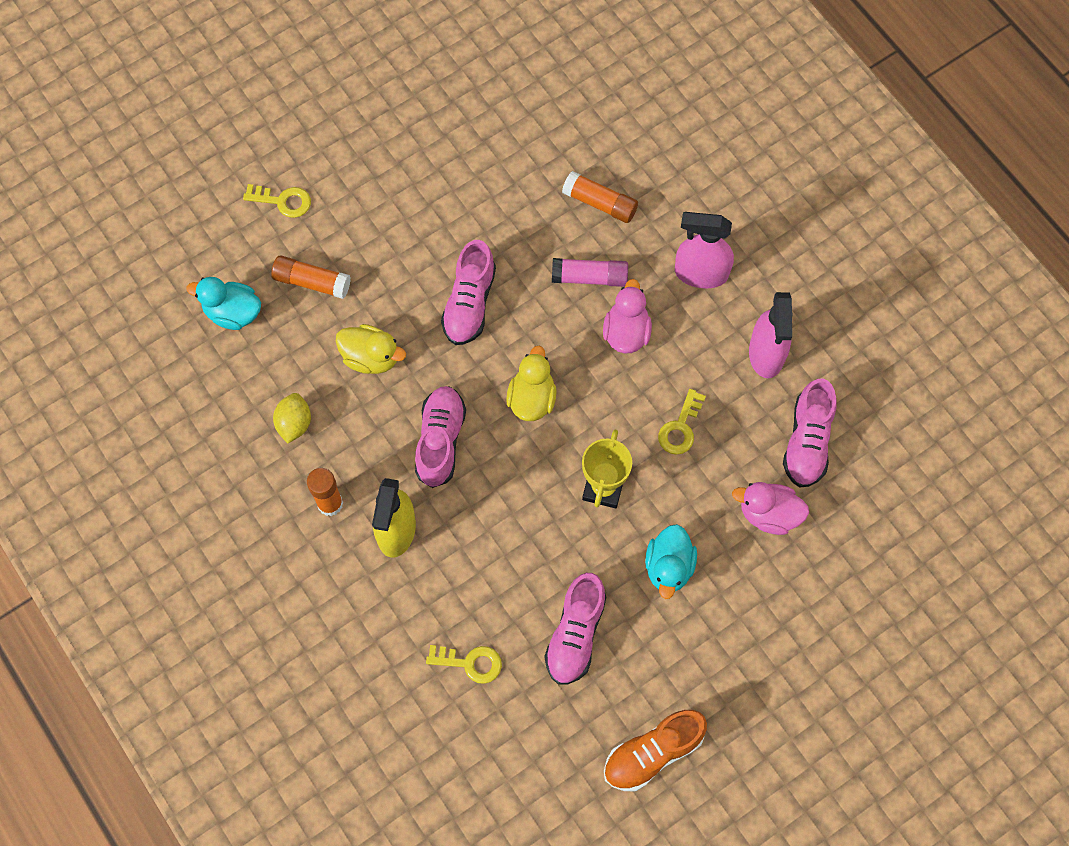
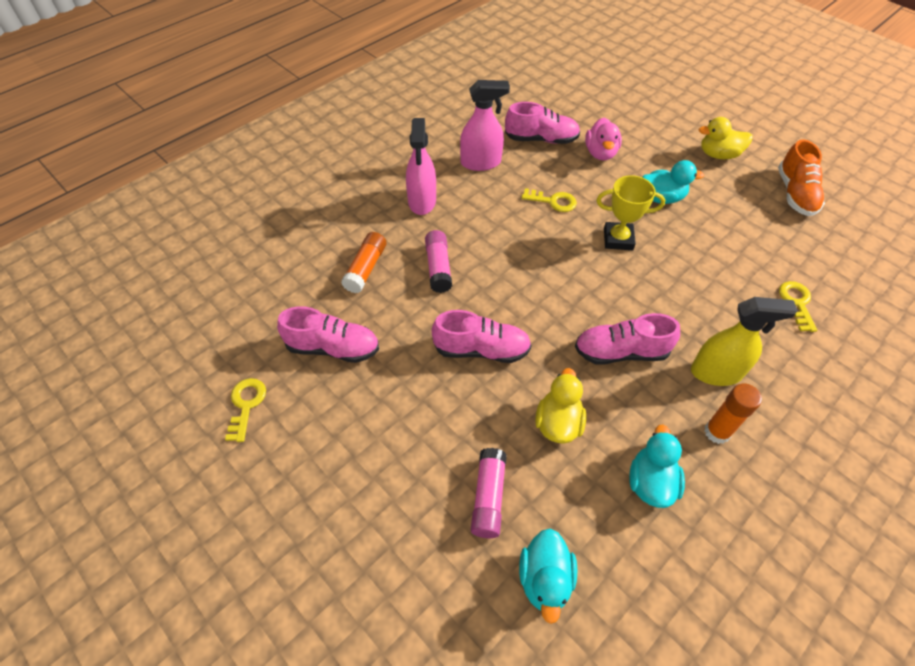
camera: 100 degrees left, 15 degrees down
(283, 201) = (392, 551): yellow key -> yellow key (246, 405)
(294, 423) = (650, 482): yellow lemon -> turquoise duck
(312, 282) = (488, 497): orange glue stick -> pink glue stick
(532, 398) = (559, 292): yellow duck -> yellow duck (718, 155)
(575, 634) = (738, 242): pink shoe -> pink shoe (333, 348)
(626, 332) = (483, 239): pink duck -> none
(652, 753) = (795, 194): orange shoe -> orange shoe turned 45 degrees clockwise

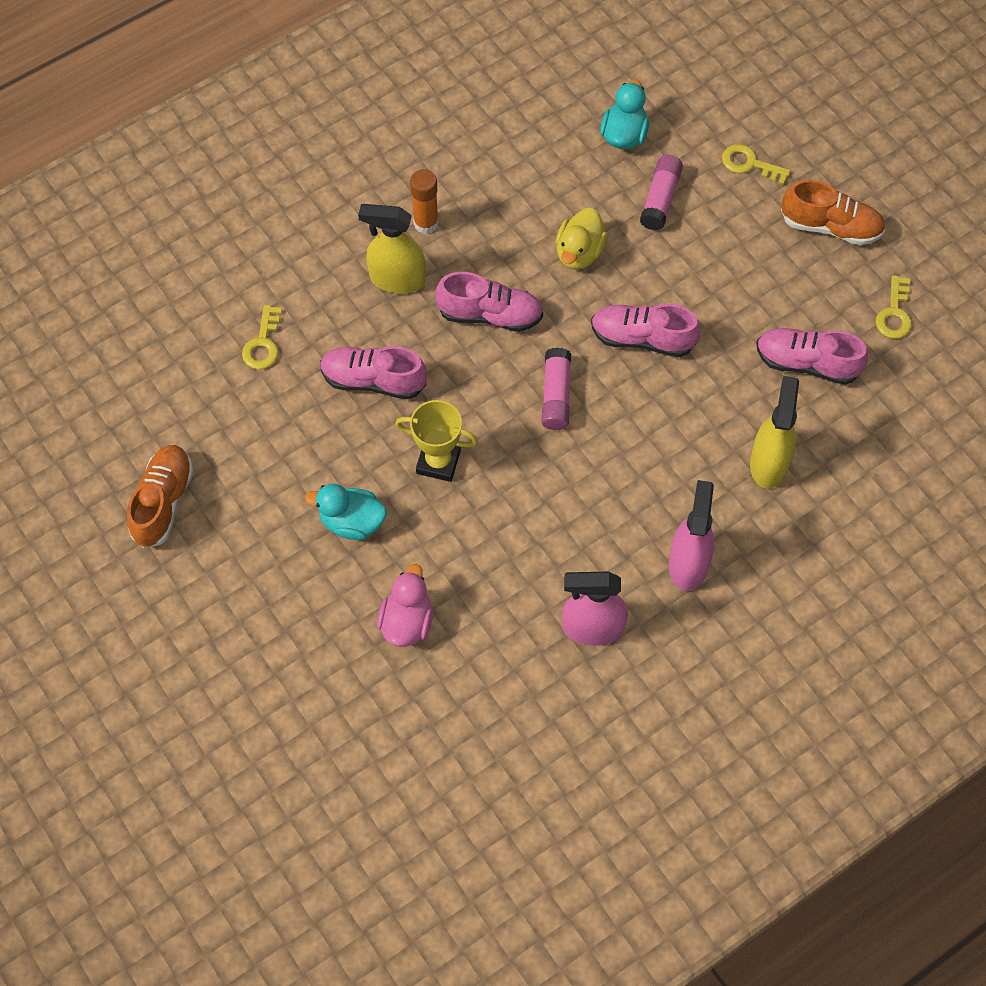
camera: 170 degrees left, 10 degrees up
(302, 492) = (830, 226): none -> orange shoe
(366, 268) = (768, 463): orange glue stick -> yellow spray bottle
(438, 267) = (677, 451): pink glue stick -> pink glue stick (556, 395)
(541, 139) = (489, 665): pink shoe -> pink shoe (373, 380)
(553, 201) = (505, 537): yellow key -> yellow key (749, 164)
(650, 482) = (508, 190): turquoise duck -> none
(718, 155) = (230, 592): yellow duck -> none

